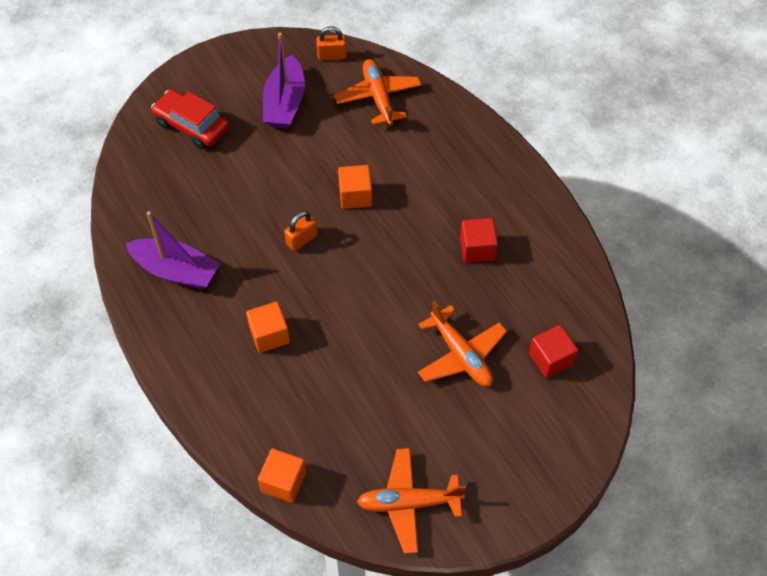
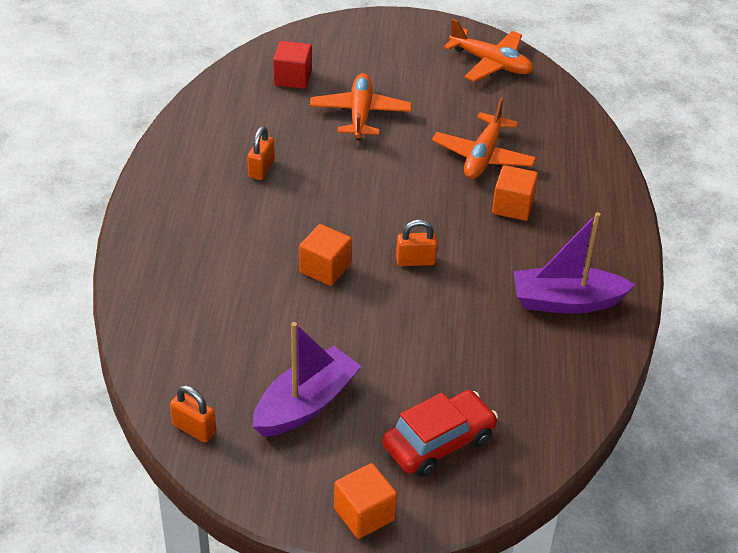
camera: 145 degrees left, 15 degrees down
(176, 271) = (566, 301): purple boat -> purple boat turned 60 degrees counterclockwise
(192, 126) = (438, 442): red car -> red car turned 105 degrees counterclockwise
(283, 482) = (578, 116): orange cube -> orange cube (364, 514)
(378, 97) = (196, 348): orange plane -> orange plane (483, 156)
(477, 249) = (261, 169): red cube -> orange padlock

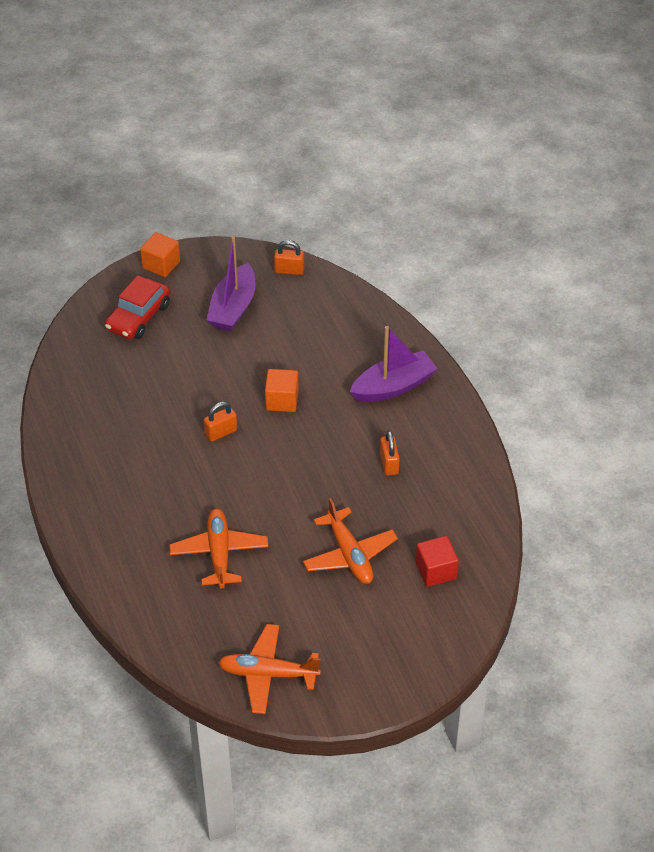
camera: 155 degrees right, 5 degrees up
(513, 206) = (171, 511): orange cube -> none
(566, 301) = (95, 444): purple boat -> purple boat (393, 386)

